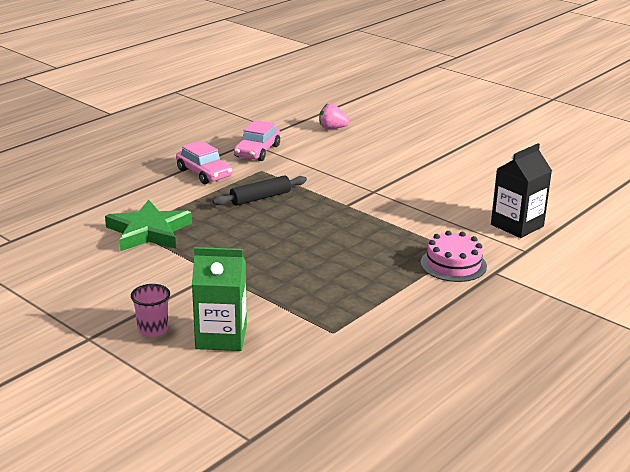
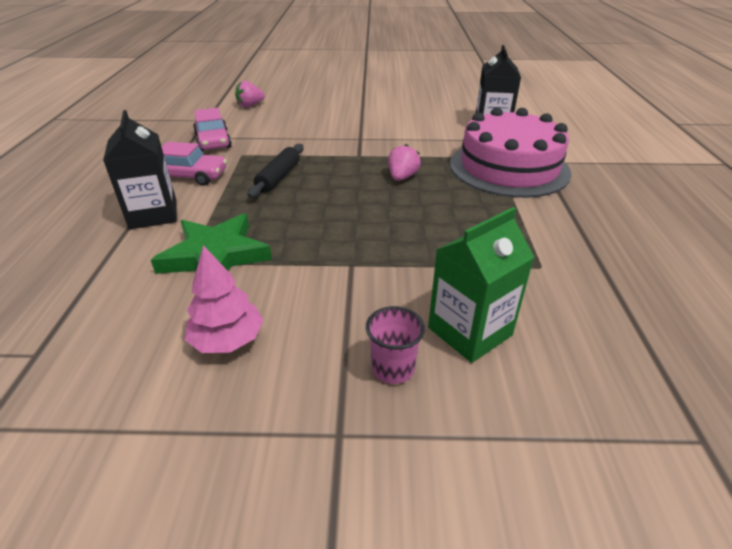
camera: 40 degrees left, 10 degrees up
(96, 277) = (228, 340): none -> pink tree
(148, 191) = (153, 214): none -> black carton
(349, 235) = (402, 177): none -> pink strawberry
(453, 264) = (509, 168): pink cake -> pink cake, size x1.91

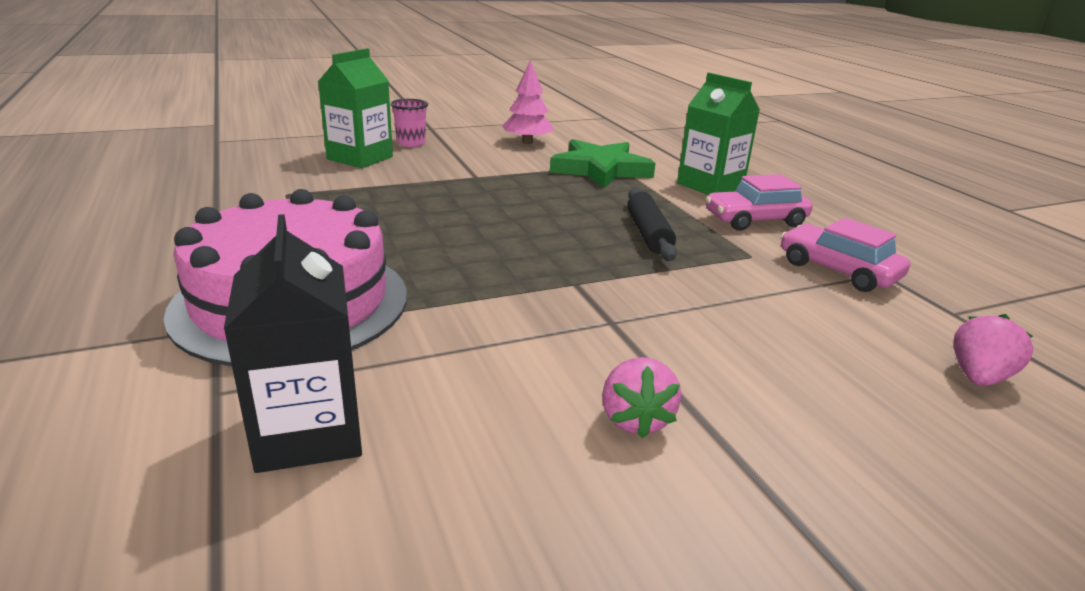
camera: 155 degrees right, 10 degrees down
(153, 214) = (710, 185): black carton -> green carton
(402, 177) = (477, 258): pink strawberry -> pink strawberry (635, 419)

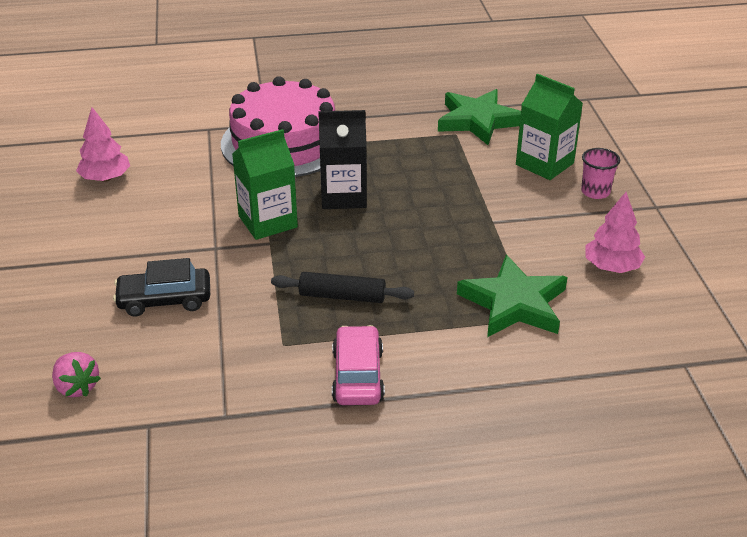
camera: 105 degrees right, 10 degrees up
(254, 184) = (478, 121): none -> green star
(309, 432) = (167, 151): black carton -> black carton (343, 196)
(438, 505) = (106, 178): none -> pink tree
(635, 419) = (123, 236): pink strawberry -> none
(710, 185) = (459, 375): green carton -> green carton (268, 222)
(755, 342) = (164, 300): none -> black car
(838, 270) = (240, 387): pink car -> none

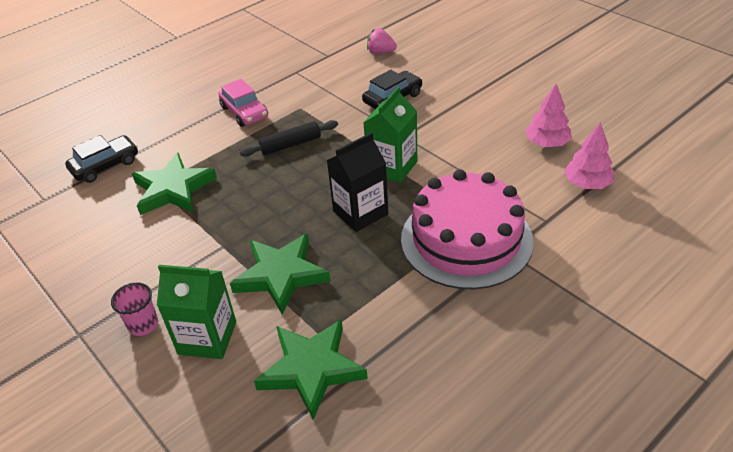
camera: 150 degrees right, 5 degrees up
(456, 179) = (281, 275): none -> green star
(590, 379) = (105, 165): none -> black car
(611, 267) = (108, 249): pink tree -> pink tree (587, 184)

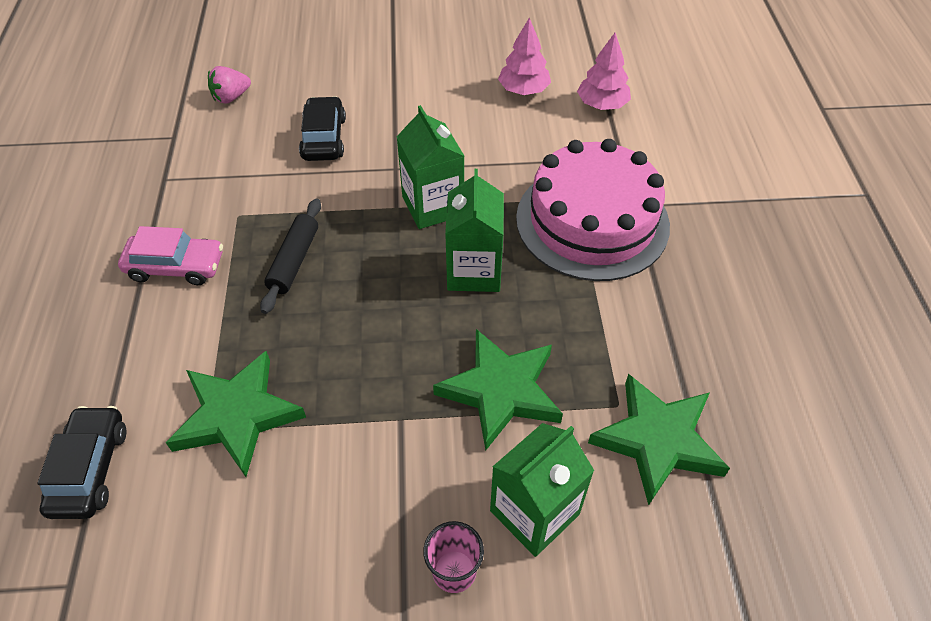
camera: 55 degrees left, 10 degrees up
(360, 212) = (474, 271): black carton -> green carton

